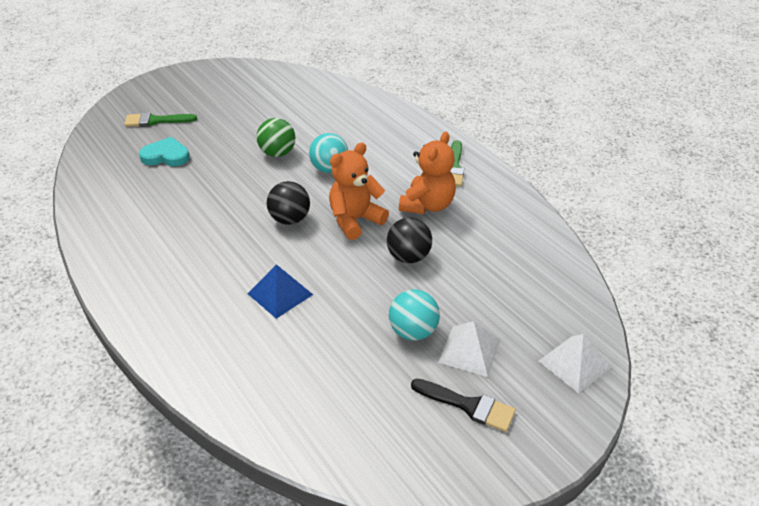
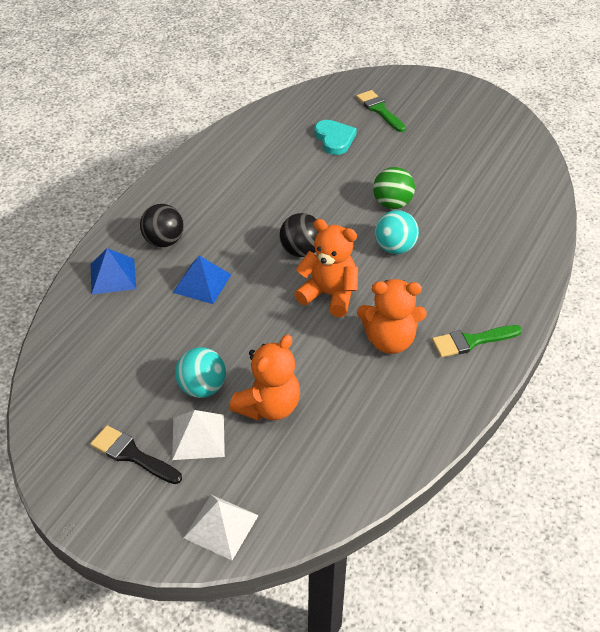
camera: 65 degrees right, 5 degrees up
(216, 358) = (113, 276): none -> blue pyramid
(408, 257) = (300, 352): black ball -> black ball (164, 241)
(458, 295) = (269, 406): none -> orange teddy bear
(468, 405) = (132, 455): black brush -> black brush turned 120 degrees clockwise

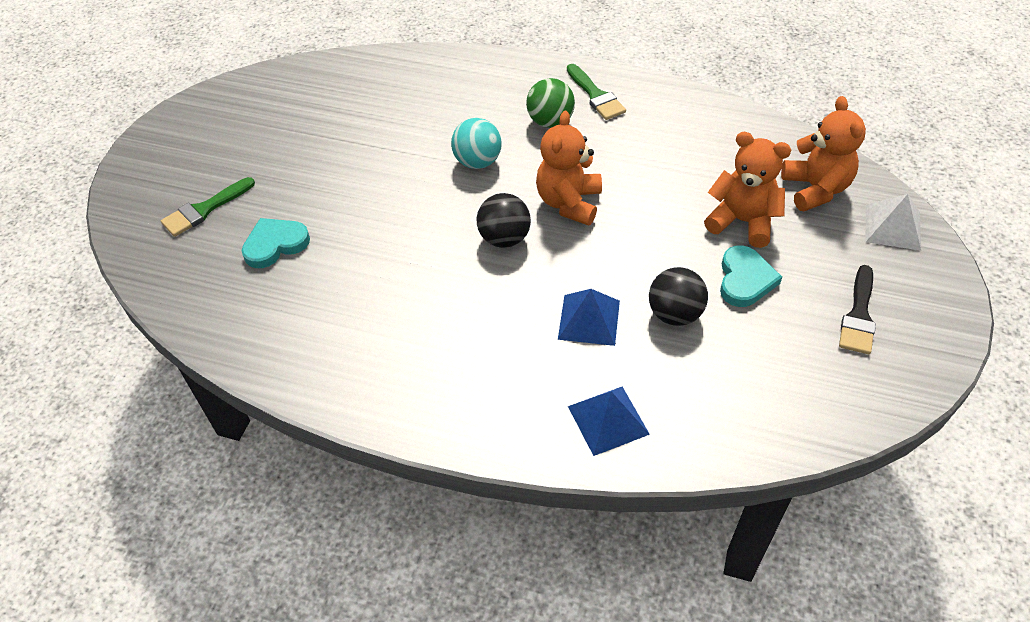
camera: 100 degrees left, 5 degrees up
(164, 241) = (524, 381): black ball -> black ball (674, 314)
(198, 437) = (807, 267): white pyramid -> none
(202, 388) = (745, 279): turquoise ball -> turquoise heart
(389, 340) = (617, 149): orange teddy bear -> orange teddy bear (815, 189)
(392, 204) = (401, 173): green ball -> green ball (550, 122)

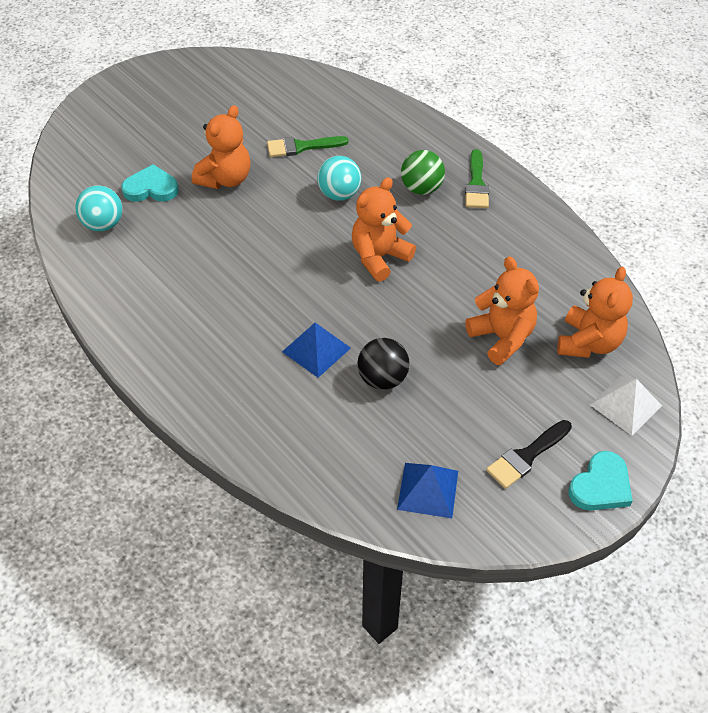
camera: 30 degrees right, 0 degrees up
(204, 209) = (126, 142): green brush -> green brush (301, 147)
(253, 306) = (103, 224): none -> turquoise ball
(348, 199) = (225, 179): none -> orange teddy bear
(504, 238) = (308, 260): black ball -> none
(608, 420) = (266, 425): blue pyramid -> blue pyramid (428, 489)
(745, 279) = (461, 382): turquoise heart -> turquoise heart (601, 486)

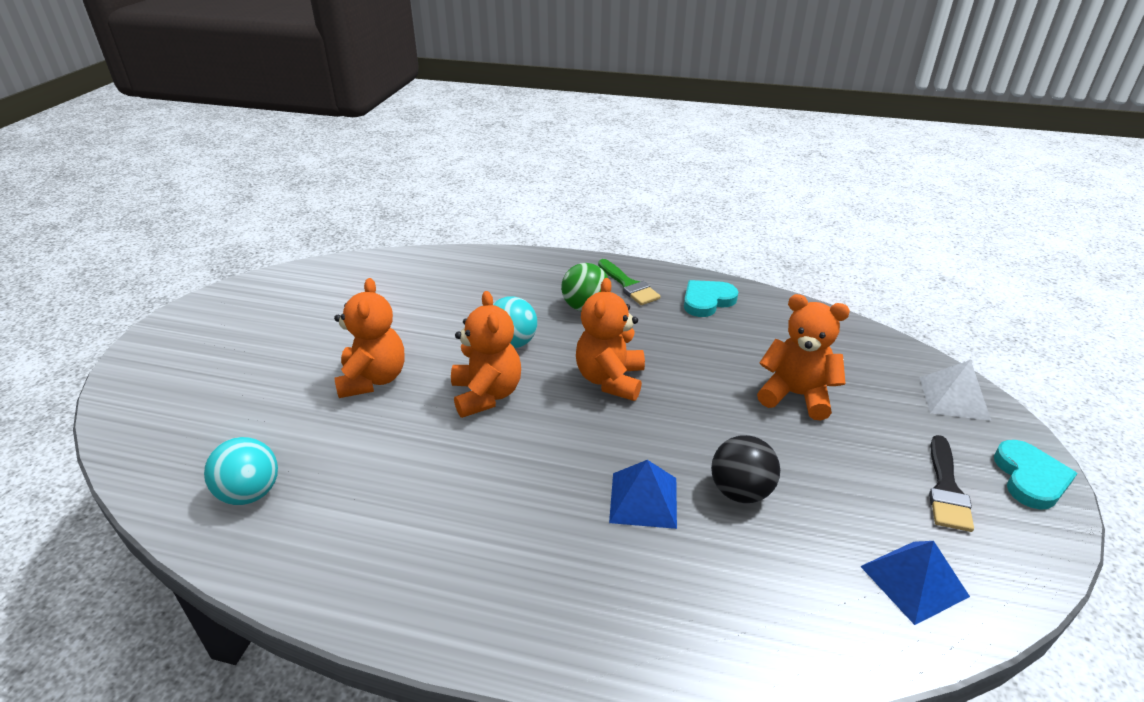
camera: 35 degrees left, 15 degrees down
(151, 188) = (286, 426): turquoise heart -> turquoise heart (707, 301)
(301, 147) = (431, 319): green brush -> none
(588, 343) = (864, 364): orange teddy bear -> orange teddy bear (486, 395)

